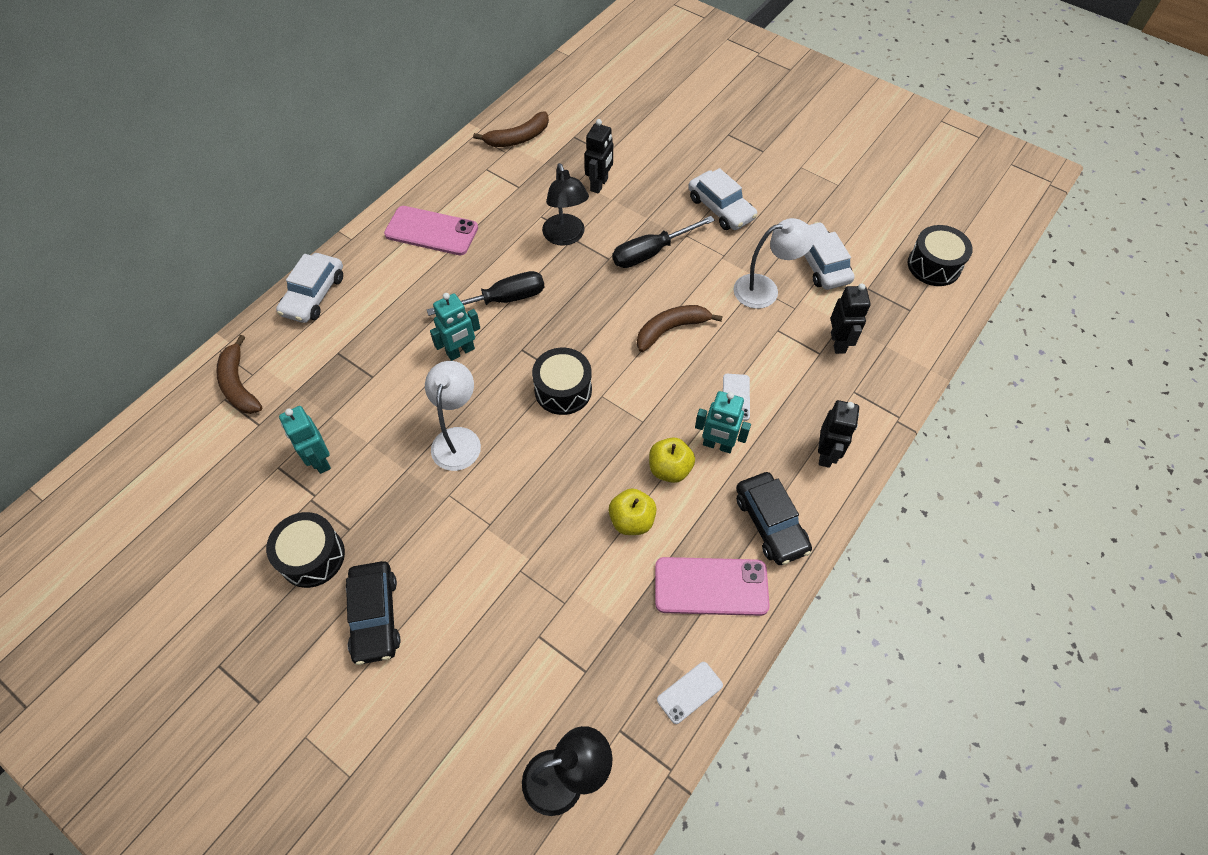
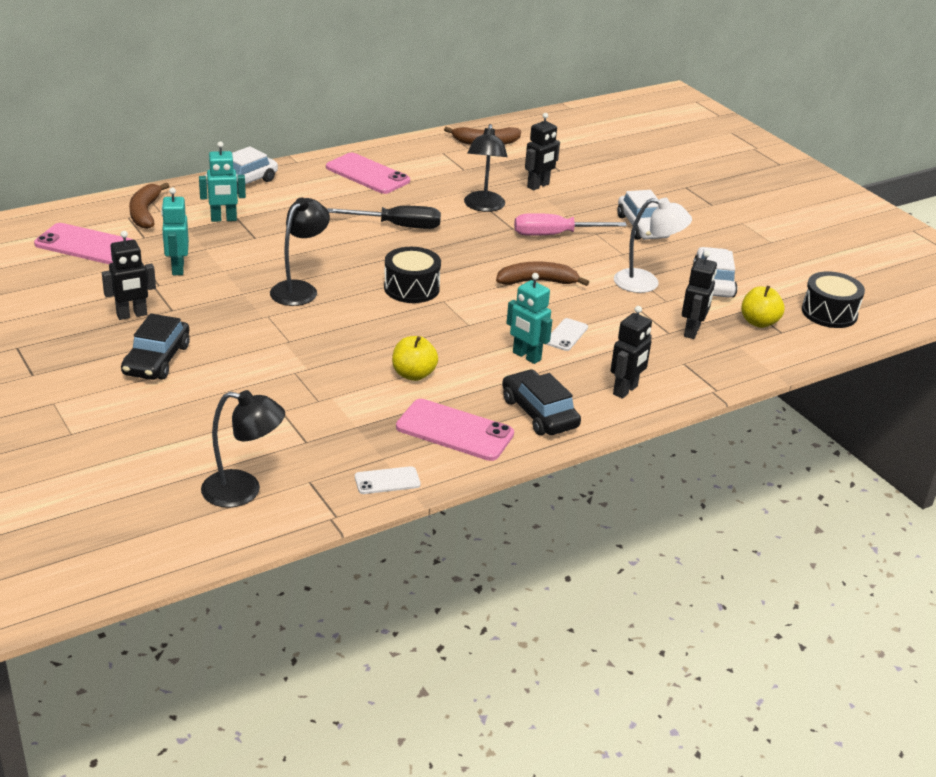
camera: 20 degrees right, 25 degrees down
(203, 464) = (85, 245): none -> pink phone
(312, 556) = (132, 315): black drum -> black robot
(458, 439) = (299, 289): white lamp -> black lamp
(461, 352) = (339, 244): turquoise robot -> turquoise robot (223, 219)
(651, 252) = (555, 235): black screwdriver -> pink screwdriver
(669, 469) = (471, 357): yellow apple -> yellow apple (759, 322)
(770, 523) = (539, 413): black car -> black car turned 150 degrees clockwise

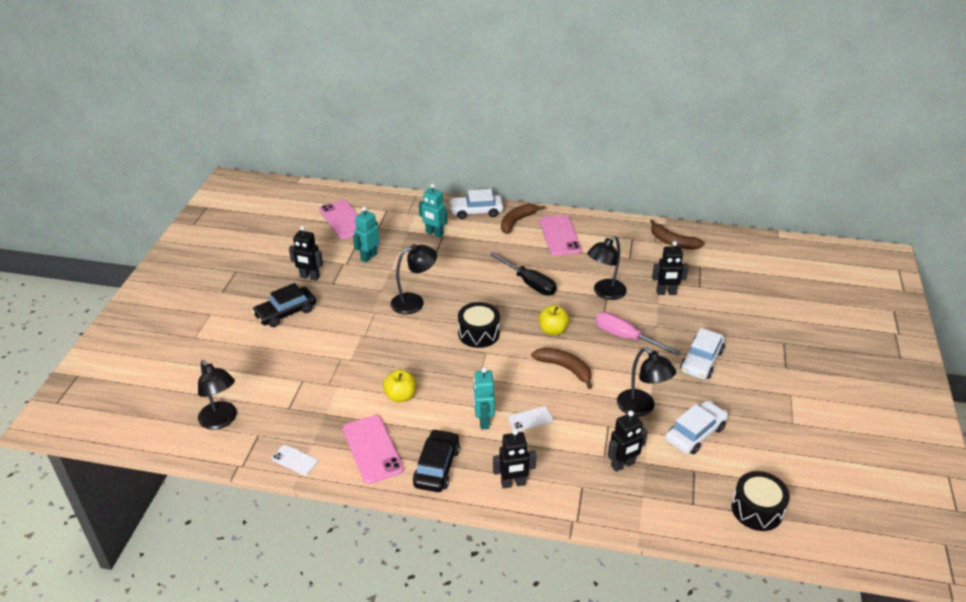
camera: 45 degrees right, 5 degrees up
(145, 213) = (398, 211): brown banana -> brown banana (517, 221)
(646, 283) = (641, 408): white lamp -> black lamp
(759, 322) = (685, 486): yellow apple -> yellow apple (553, 330)

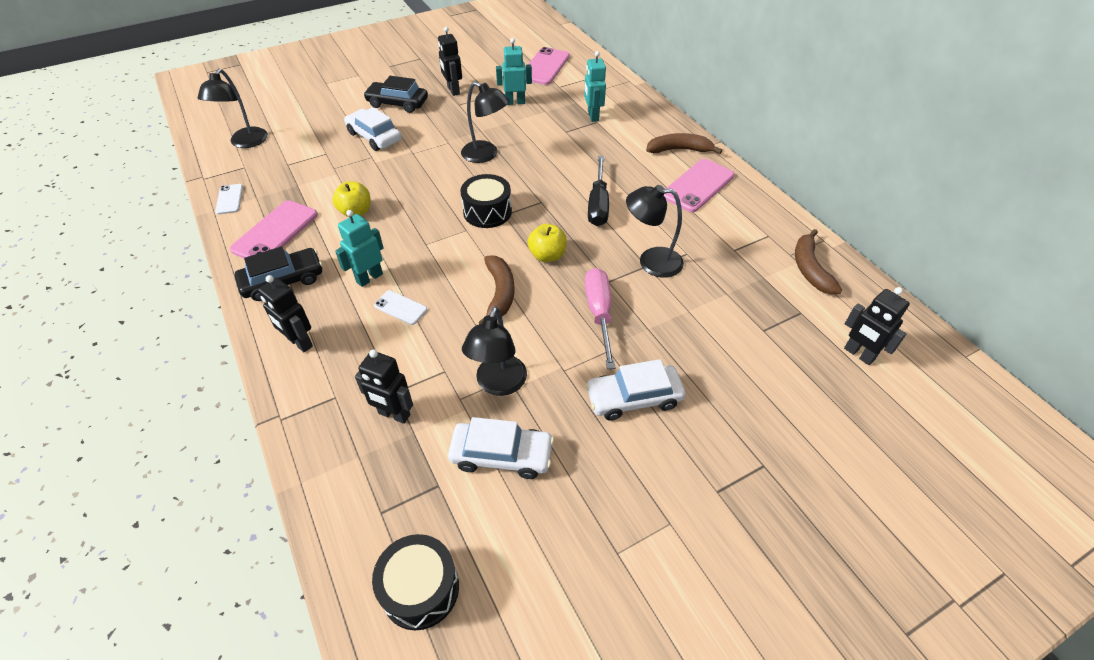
camera: 50 degrees right, 10 degrees up
(476, 211) = (657, 121): white car -> white car (374, 137)
(666, 293) = (714, 308): black robot -> black robot (858, 354)

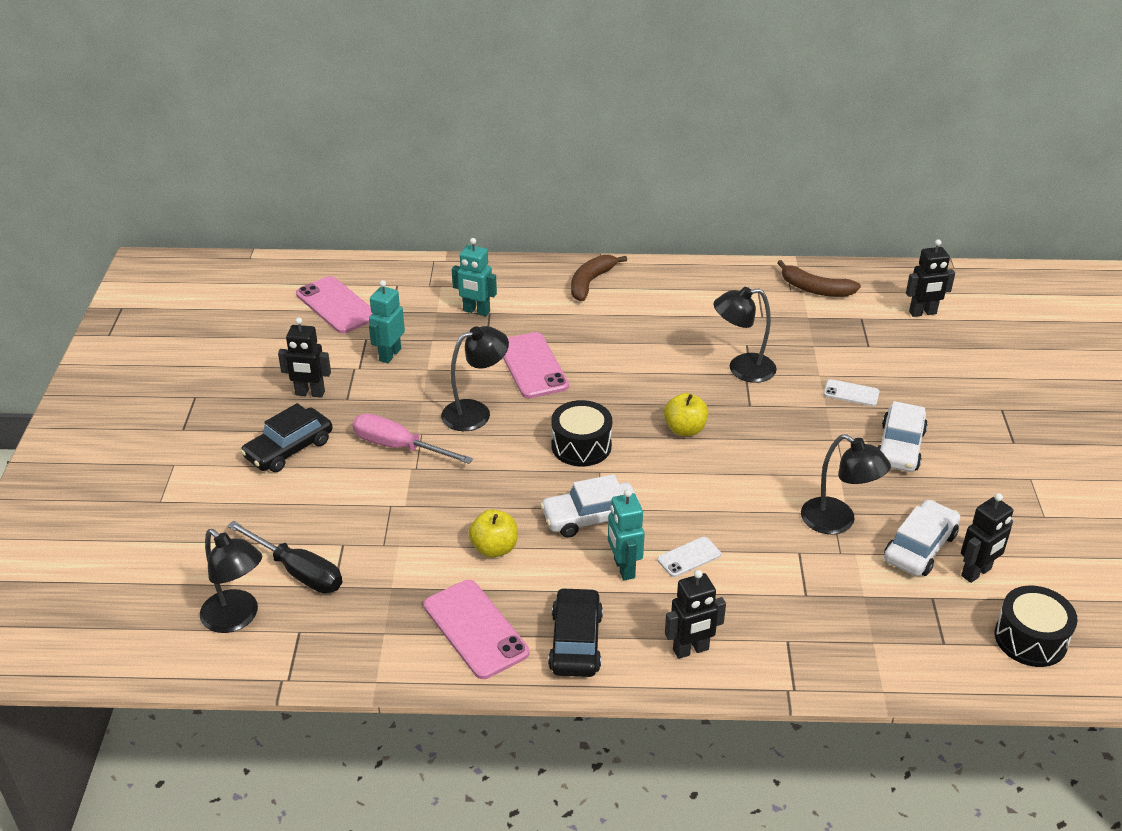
camera: 60 degrees left, 10 degrees down
(229, 199) = (365, 660): white phone -> white phone (851, 393)
(374, 137) = (347, 490): white car -> white car (590, 517)
(394, 414) = (834, 603): black robot -> black robot (976, 573)
(500, 293) = (716, 480): brown banana -> none
(598, 204) = (633, 367): black screwdriver -> black screwdriver (298, 571)
(599, 314) = (789, 427): pink screwdriver -> pink screwdriver (398, 447)
(651, 261) = (742, 369): black lamp -> black lamp turned 45 degrees clockwise
(698, 186) = (656, 296): pink phone -> pink phone (532, 366)

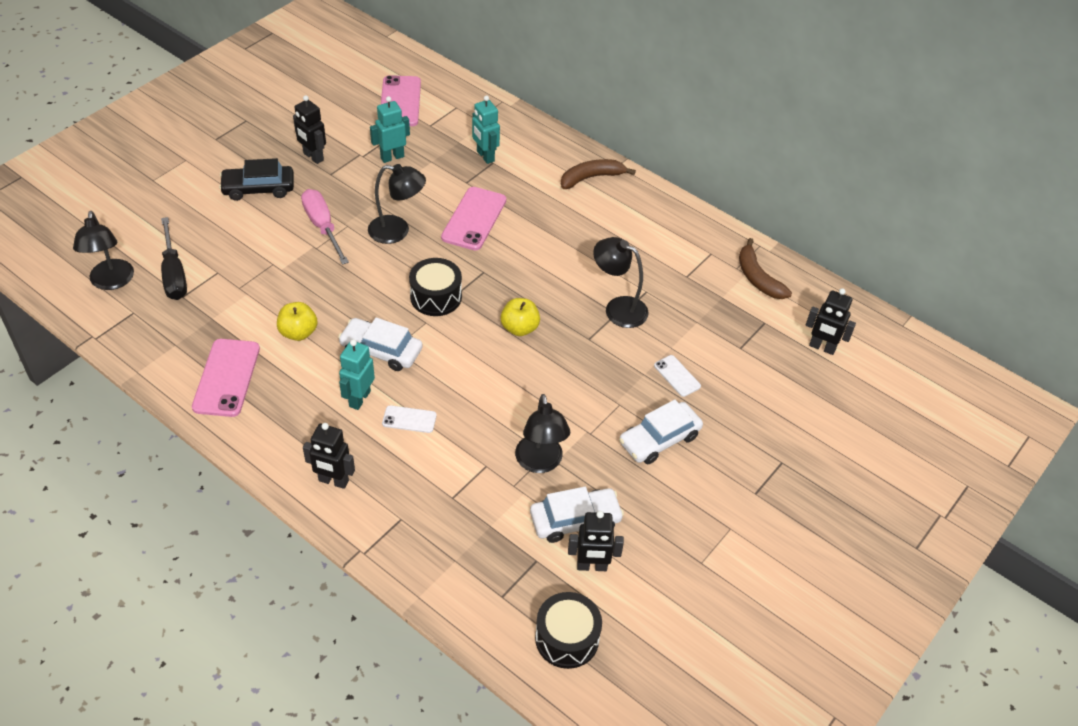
camera: 35 degrees right, 10 degrees up
(576, 642) = (273, 426): black car -> none

